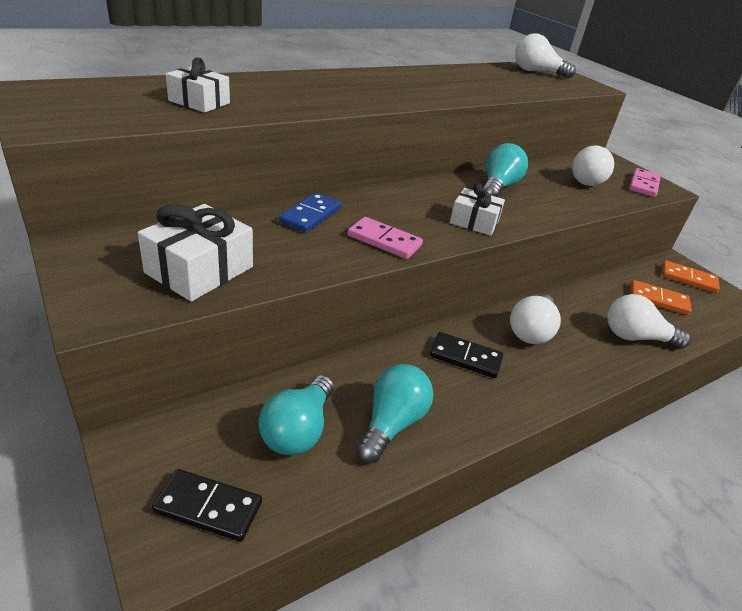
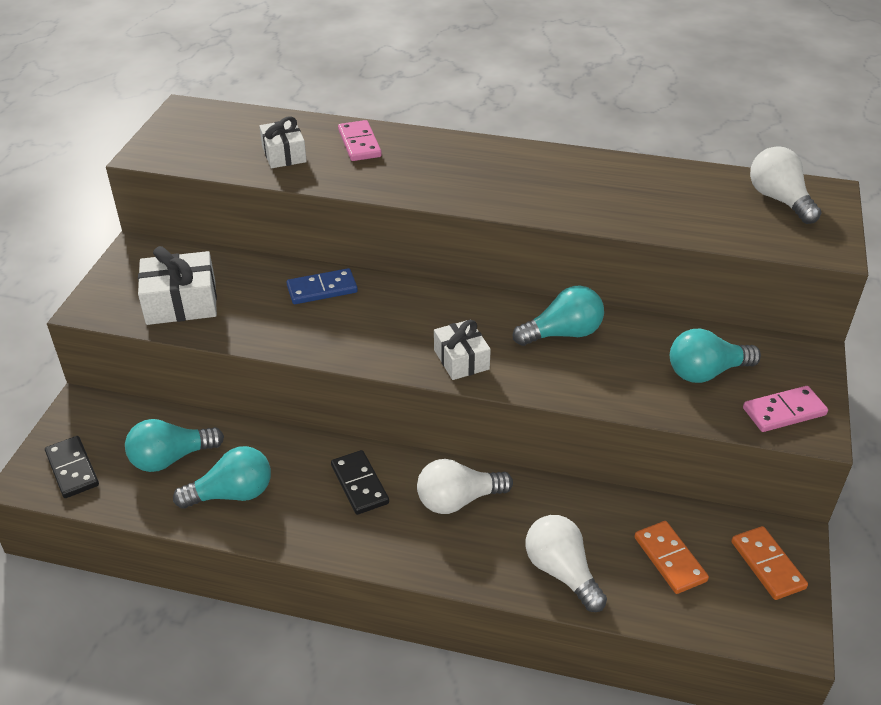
camera: 50 degrees right, 5 degrees up
(384, 241) = (345, 340): pink domino -> pink domino (359, 143)
(588, 180) = (706, 372): white light bulb -> turquoise light bulb

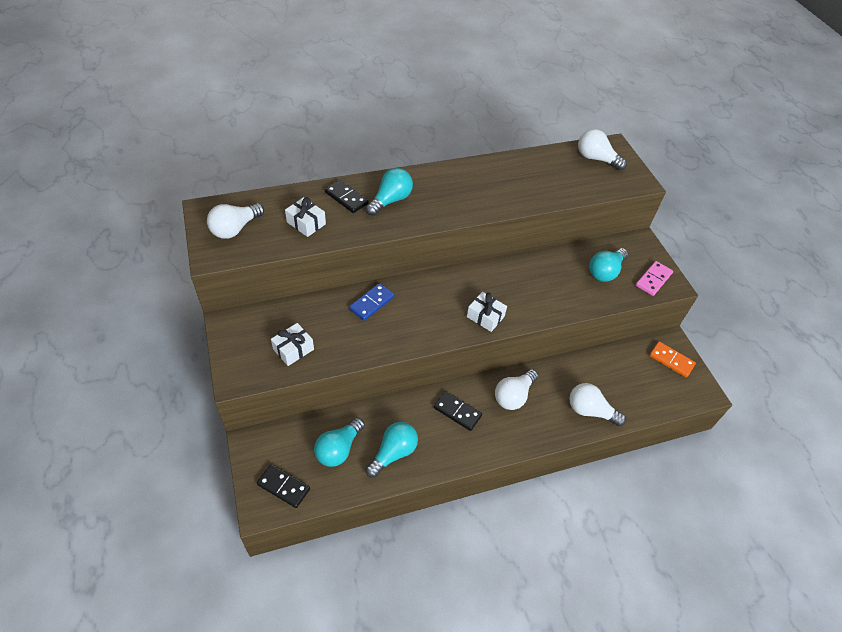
camera: 35 degrees left, 10 degrees up
(181, 303) = (293, 349): white gift -> white gift, size x0.67
(198, 136) = (235, 229): none -> white light bulb
(359, 143) = (346, 198): pink domino -> black domino
(562, 333) = (523, 277): turquoise light bulb -> turquoise light bulb (390, 200)
(669, 559) = (630, 379): orange domino -> none

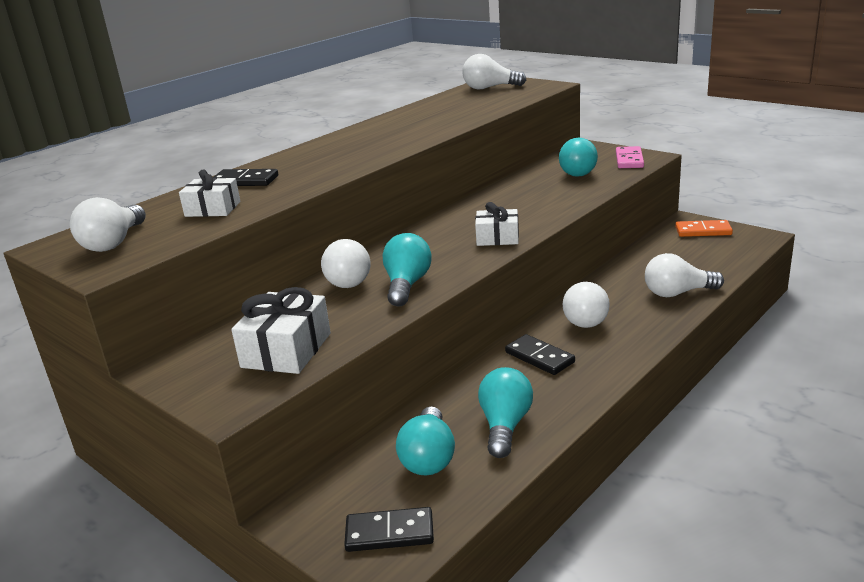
camera: 25 degrees left, 25 degrees down
(293, 349) = (286, 350): white gift -> white gift, size x1.50
(371, 303) = (350, 279): blue domino -> white light bulb
(390, 200) = (303, 166): turquoise light bulb -> turquoise light bulb (407, 285)
(457, 412) = (539, 357): black domino -> black domino turned 45 degrees clockwise

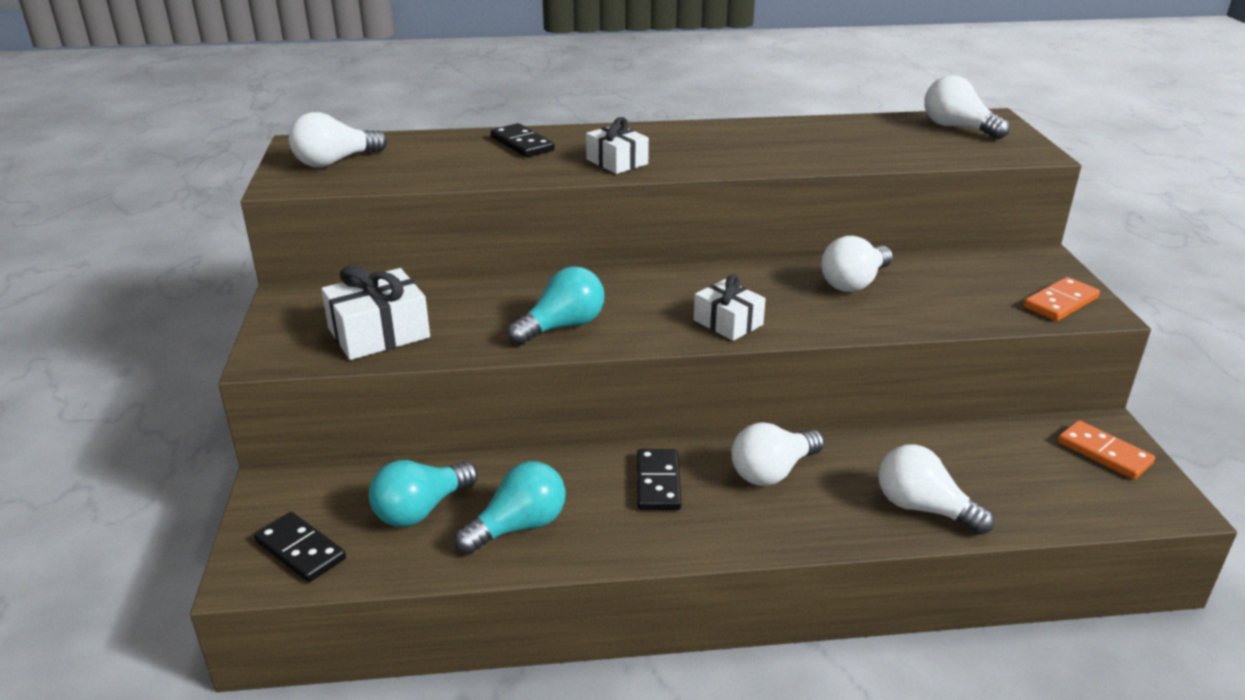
camera: 40 degrees right, 5 degrees up
(213, 209) = (446, 162): white gift -> white gift (617, 162)
(350, 279) = (534, 293): white light bulb -> white light bulb (854, 283)
(578, 171) = (967, 287): turquoise light bulb -> none
(629, 160) = (1060, 303): pink domino -> orange domino

